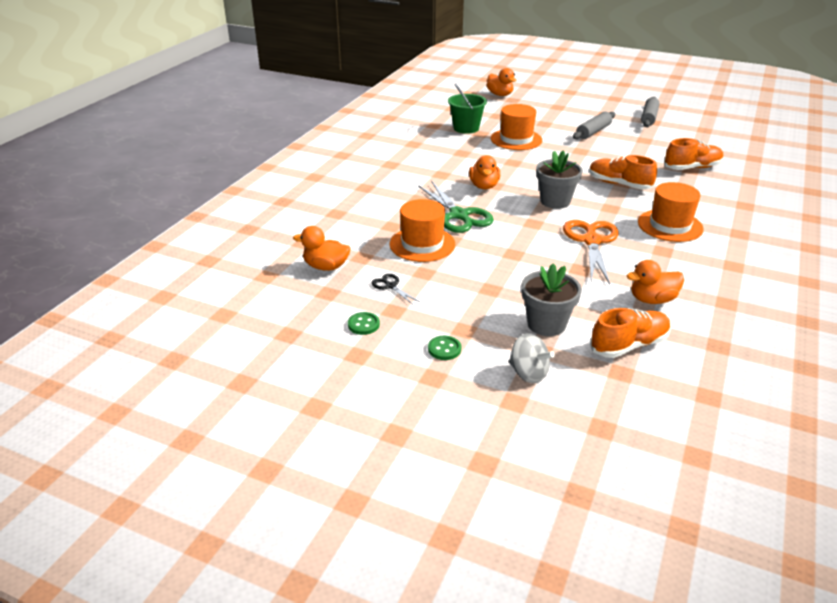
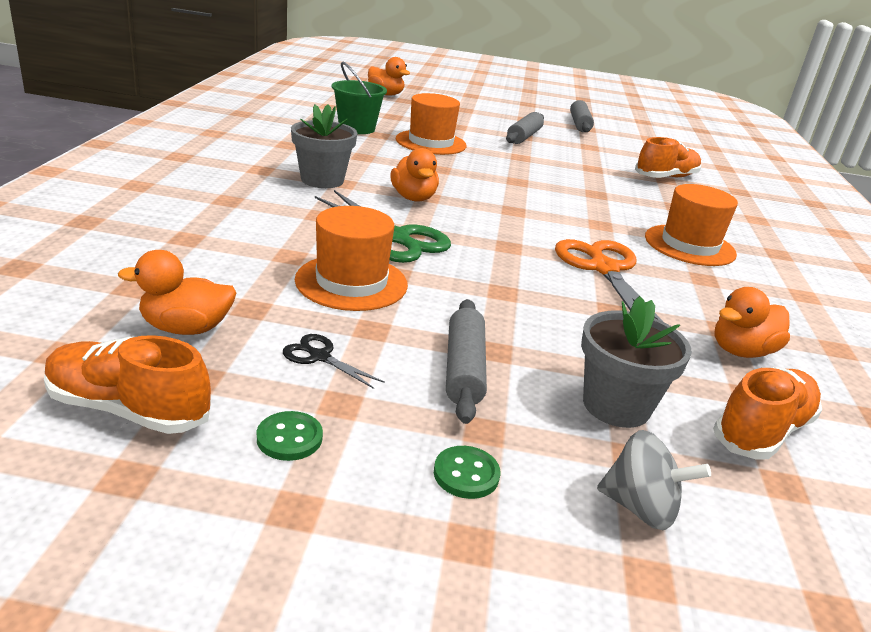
camera: 20 degrees left, 5 degrees down
(467, 298) = (464, 369): none -> grey rolling pin
(555, 201) = (523, 217): grey flower pot -> grey flower pot (322, 180)
(619, 184) = (593, 195): orange shoe -> orange shoe (128, 409)

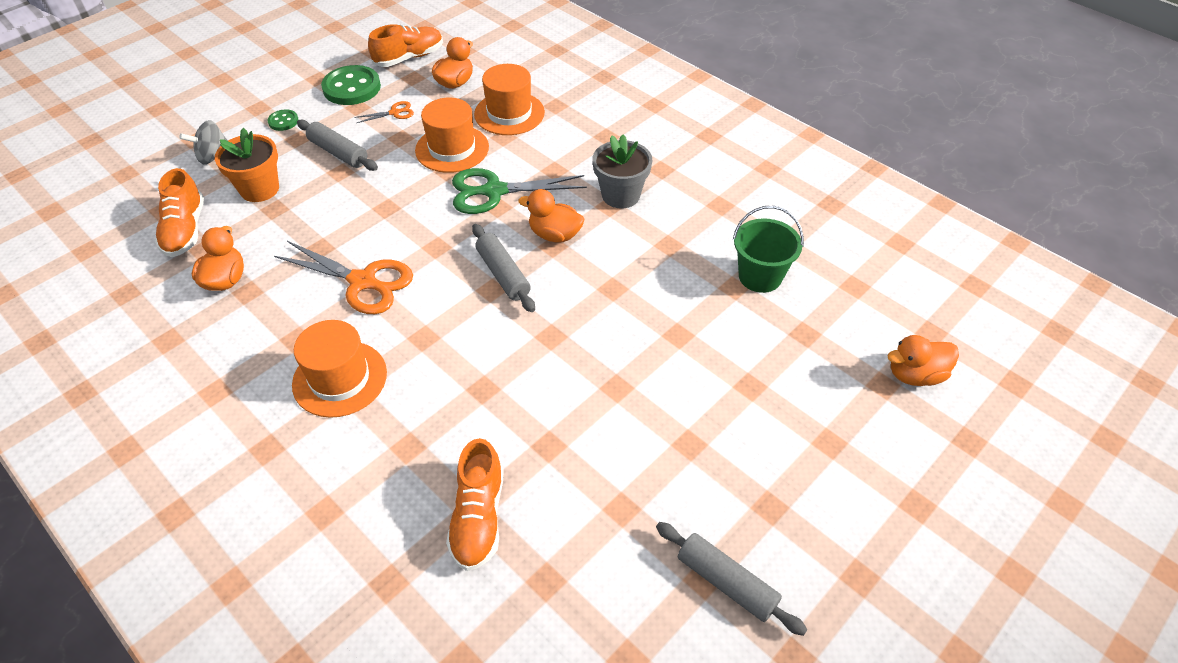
camera: 130 degrees right, 20 degrees up
(289, 438) = (352, 88): green button -> green button, size x2.01
(320, 357) = (394, 113): black scissors -> orange scissors
(431, 142) = (693, 322): orange hat -> orange hat (509, 113)
(524, 136) = (688, 444): grey rolling pin -> grey rolling pin (503, 274)
(616, 406) = (259, 189): grey flower pot -> orange flower pot

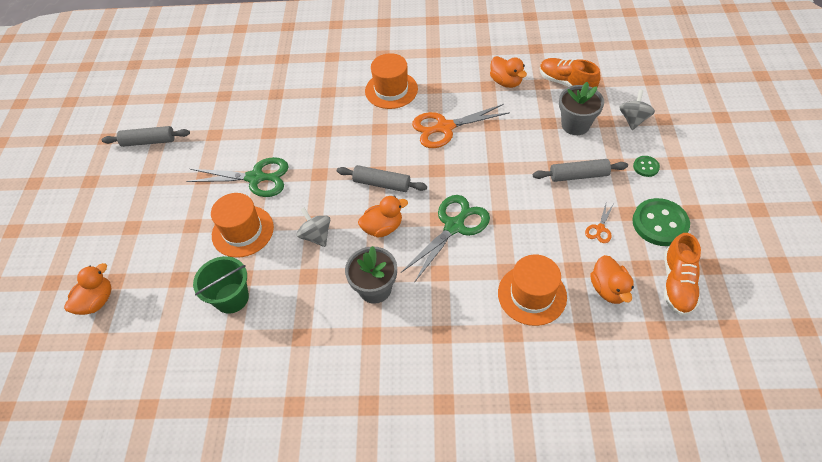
camera: 140 degrees right, 5 degrees up
(259, 189) = (575, 125): orange flower pot -> grey flower pot
(452, 149) = (522, 234): orange hat -> orange hat (243, 231)
(478, 517) = (271, 93): orange shoe -> none
(624, 273) = (316, 236): none -> grey spinning top
(626, 389) = (255, 178): none -> green scissors

